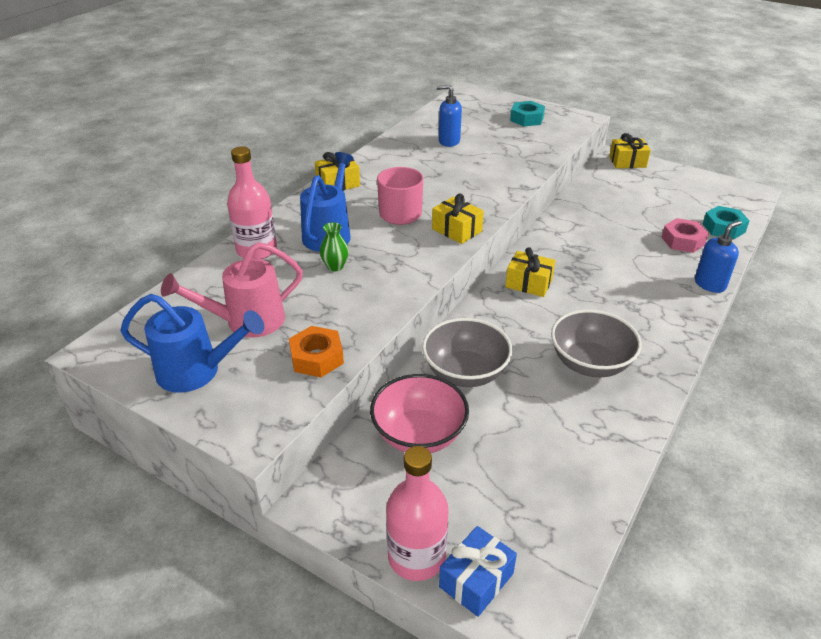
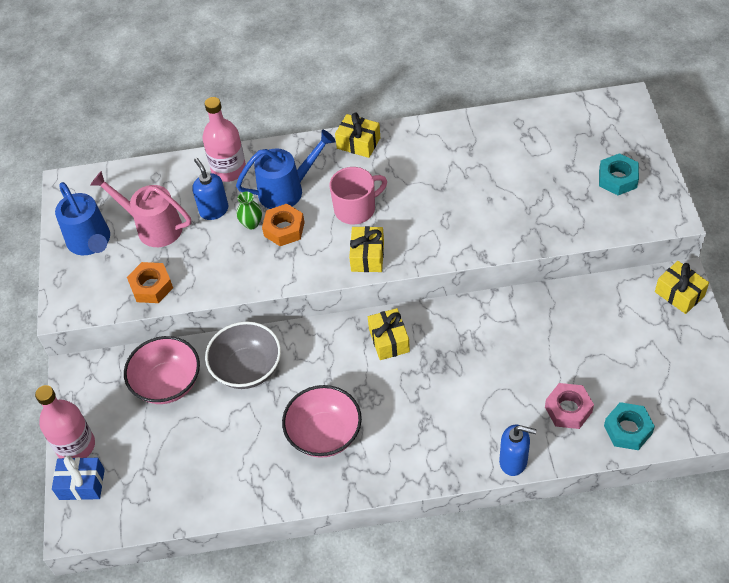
camera: 55 degrees right, 15 degrees up
(368, 253) = (284, 229): none -> orange nut
(449, 141) = (506, 157): blue soap dispenser -> blue soap dispenser (214, 210)
(590, 363) = (324, 434): grey bowl -> pink bowl

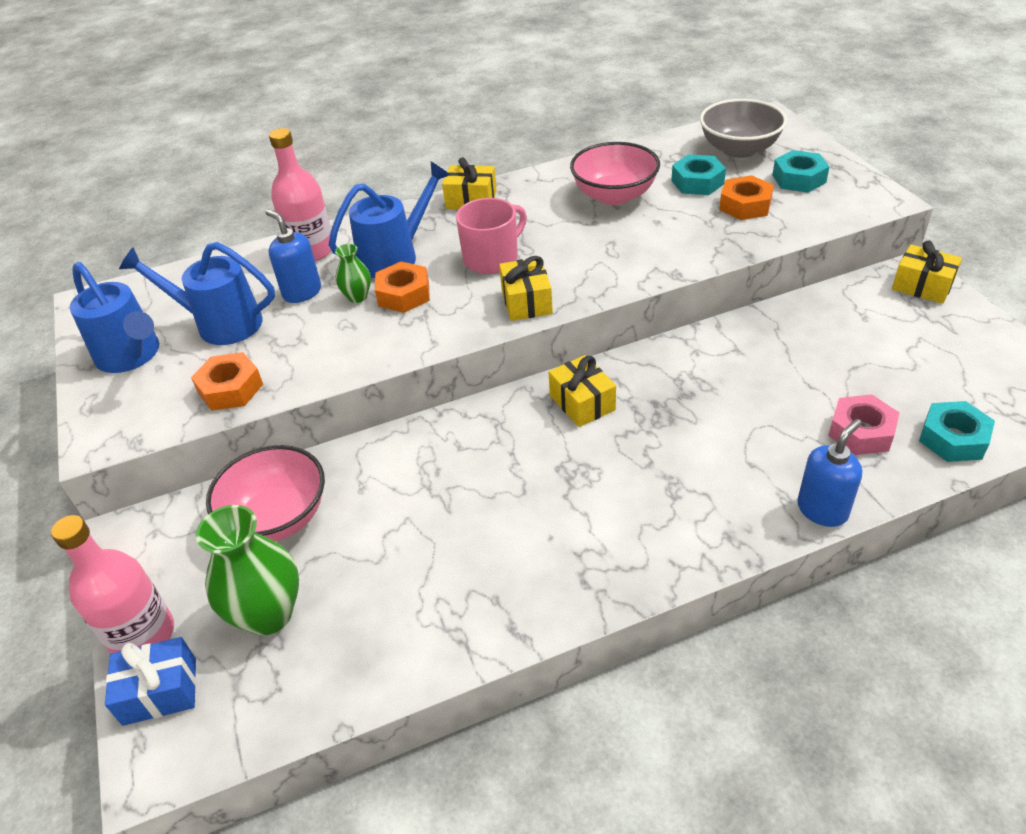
camera: 15 degrees left, 10 degrees down
(150, 450) = (268, 614): none -> green vase
(152, 227) = (219, 324): pink watering can -> blue watering can
(247, 369) = (393, 475): grey bowl -> grey bowl (739, 149)
(324, 434) = (534, 534): pink bowl -> pink bowl (614, 195)
(513, 461) = (822, 510): blue soap dispenser -> blue soap dispenser turned 45 degrees counterclockwise
(537, 164) = (697, 182): none -> turquoise nut
(563, 198) = (745, 205): none -> orange nut

